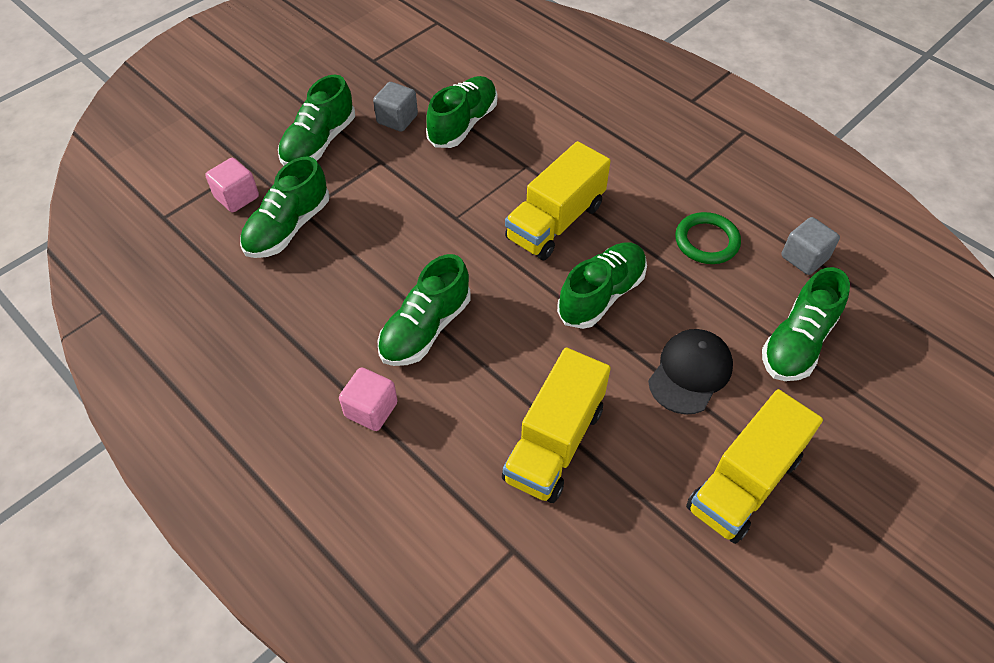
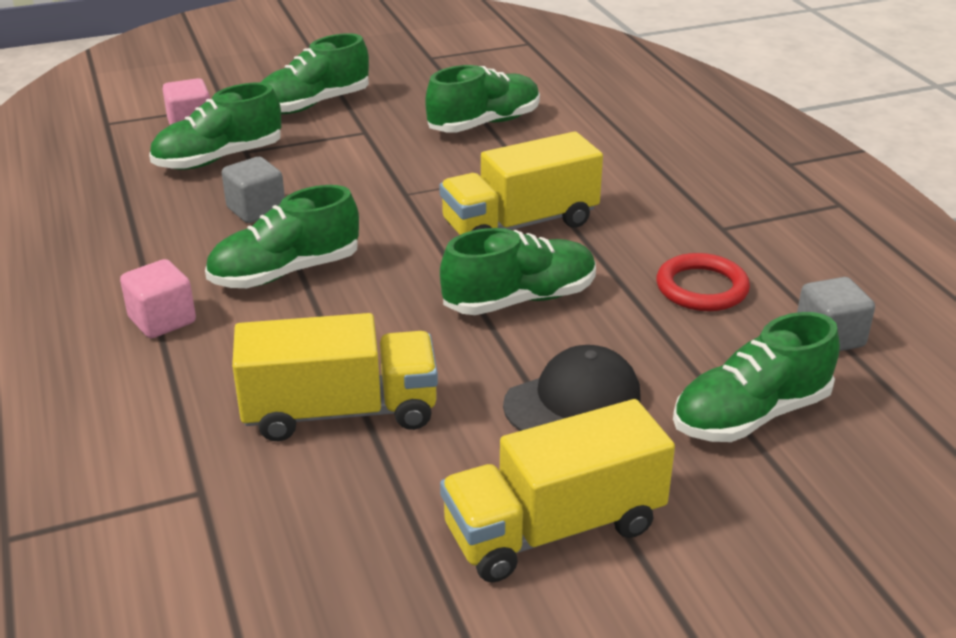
camera: 25 degrees right, 20 degrees down
(397, 119) = (414, 105): grey cube -> grey cube (256, 210)
(554, 443) = (340, 412): yellow truck -> yellow truck turned 150 degrees counterclockwise
(706, 241) = (702, 288): green ring -> red ring

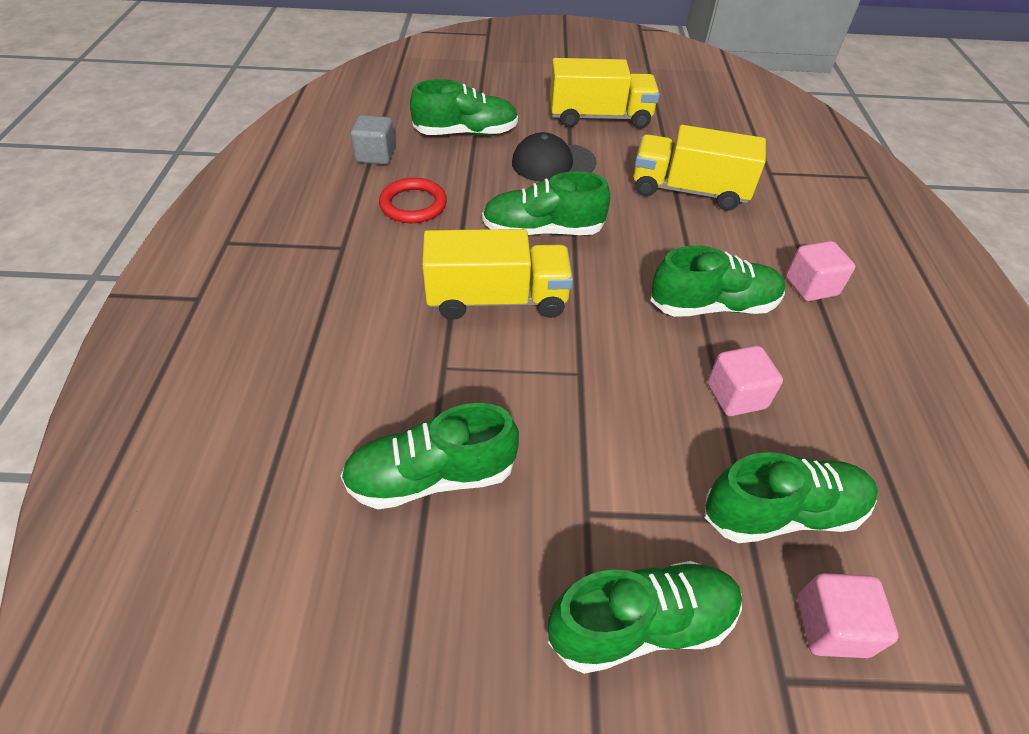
camera: 160 degrees left, 15 degrees up
(256, 210) = (736, 396): grey cube -> pink cube

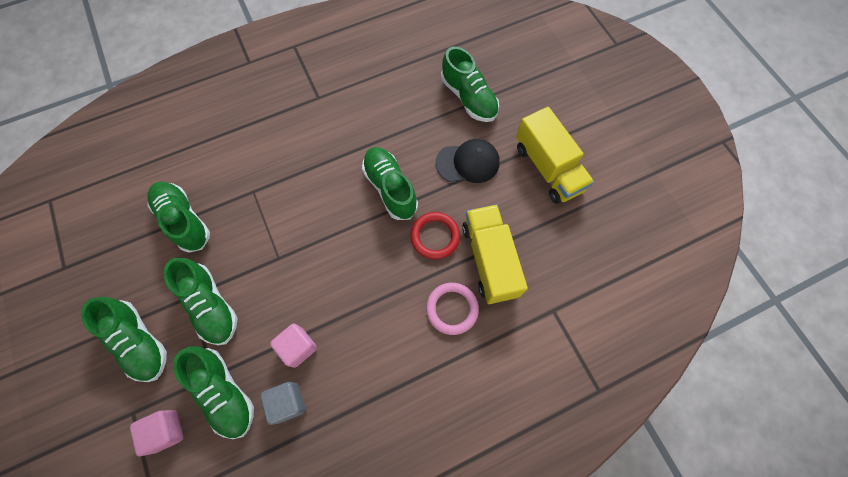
camera: 65 degrees right, 20 degrees up
(376, 155) = (411, 65): grey cube -> grey cube (288, 402)
(413, 205) = (374, 109): red ring -> red ring (435, 236)
(497, 299) = (315, 192): yellow truck -> none
(553, 163) = (468, 163): black cap -> black cap turned 120 degrees clockwise
(713, 306) = (370, 312): green shoe -> green shoe (211, 306)
(738, 238) = (452, 309): none -> pink ring
(811, 286) = (424, 371): pink cube -> none

